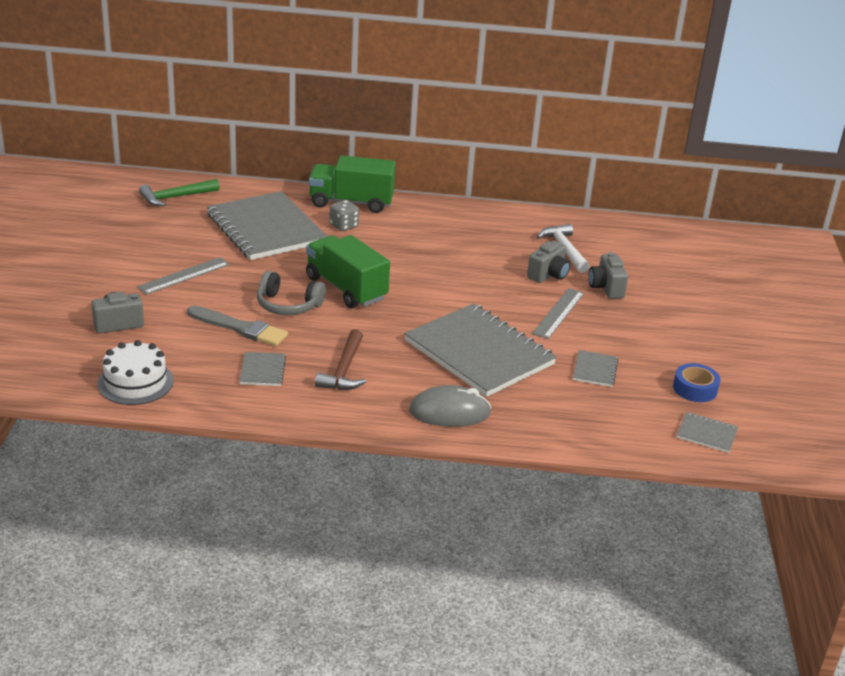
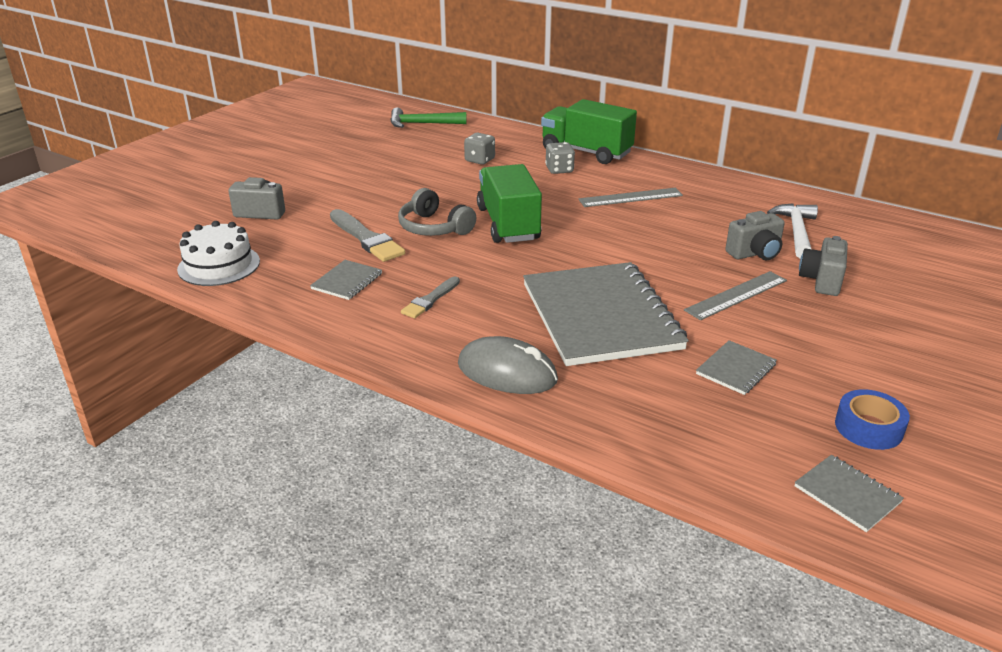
camera: 30 degrees right, 0 degrees up
(184, 276) = (362, 185): grey ruler -> grey ruler (630, 197)
(266, 229) = (479, 160): grey notebook -> grey dice
(344, 370) = (430, 300): brown hammer -> grey brush

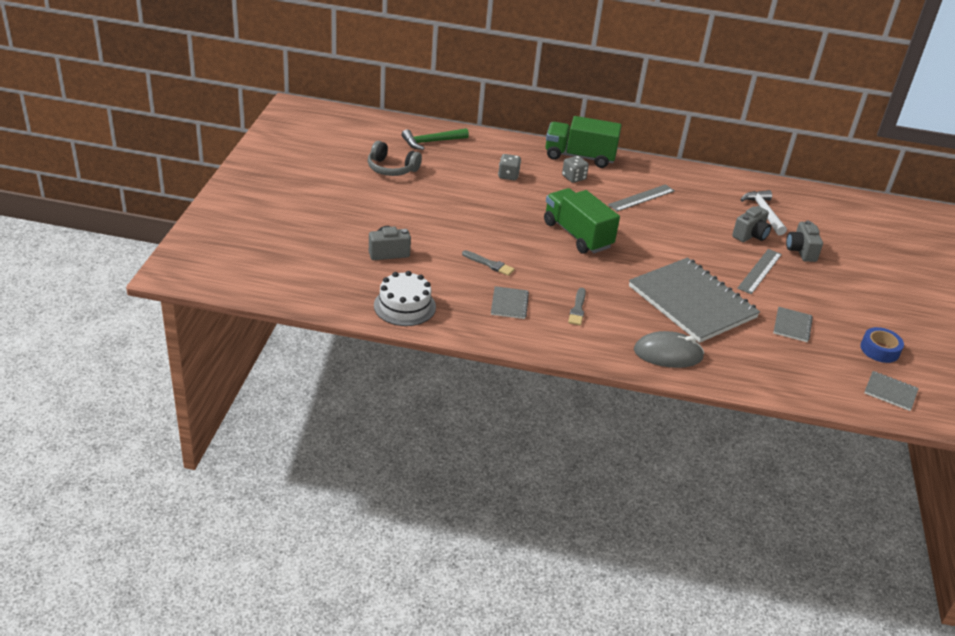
camera: 25 degrees left, 5 degrees up
(366, 238) = (489, 264): grey brush -> grey brush, size x0.62
(434, 228) = (529, 247): grey headphones -> grey headphones (391, 169)

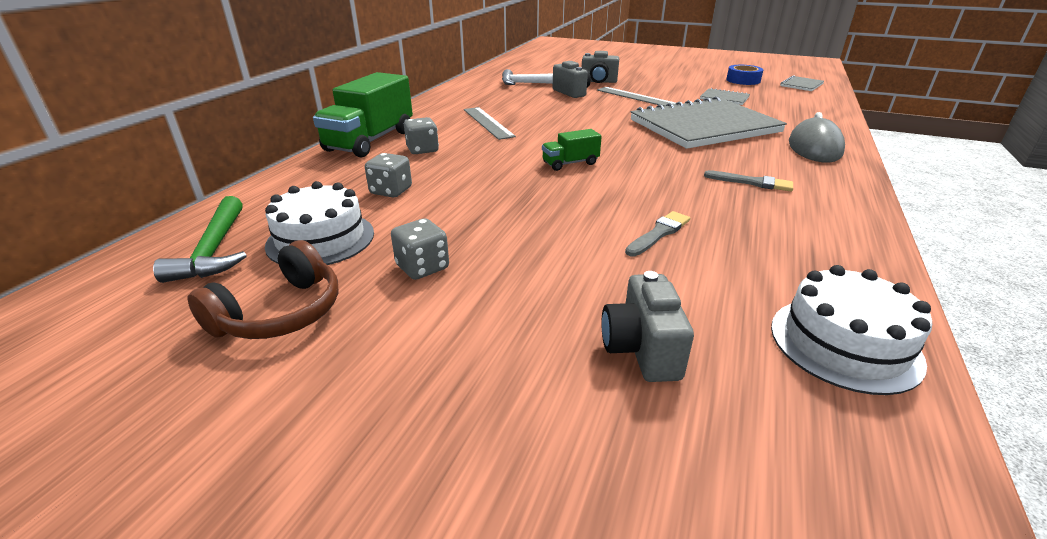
camera: 75 degrees left, 5 degrees down
(391, 169) = (281, 313): grey headphones -> brown headphones
(433, 196) = (422, 267): none -> grey dice
(449, 165) = (321, 239): none -> white cake
(509, 304) = (768, 228): grey notebook -> none
(577, 235) = (570, 163): green truck -> green truck, size x0.49

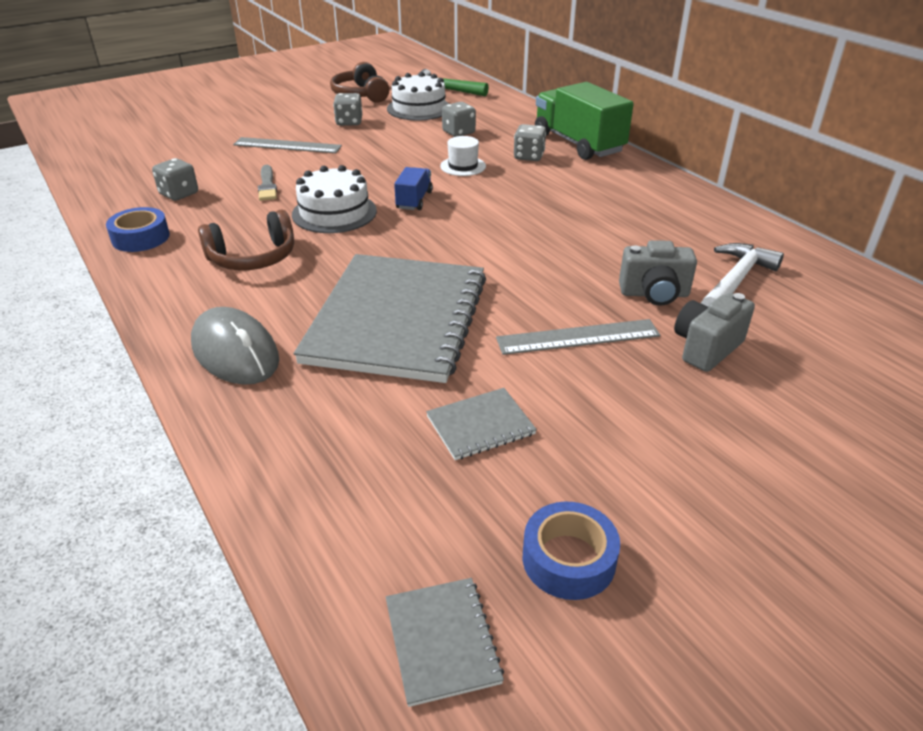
camera: 125 degrees right, 5 degrees up
(477, 166) = (463, 166): none -> white hat
(488, 122) = (574, 200): grey ruler -> grey ruler (287, 145)
(570, 163) = (414, 200): green truck -> blue truck
(641, 350) = (209, 143): grey camera -> none
(752, 182) = (253, 258): grey brush -> brown headphones
(768, 274) = (179, 194): none -> grey dice
(844, 343) = (120, 182): white cake -> white cake (334, 212)
(847, 242) = (141, 238): none -> blue tape

